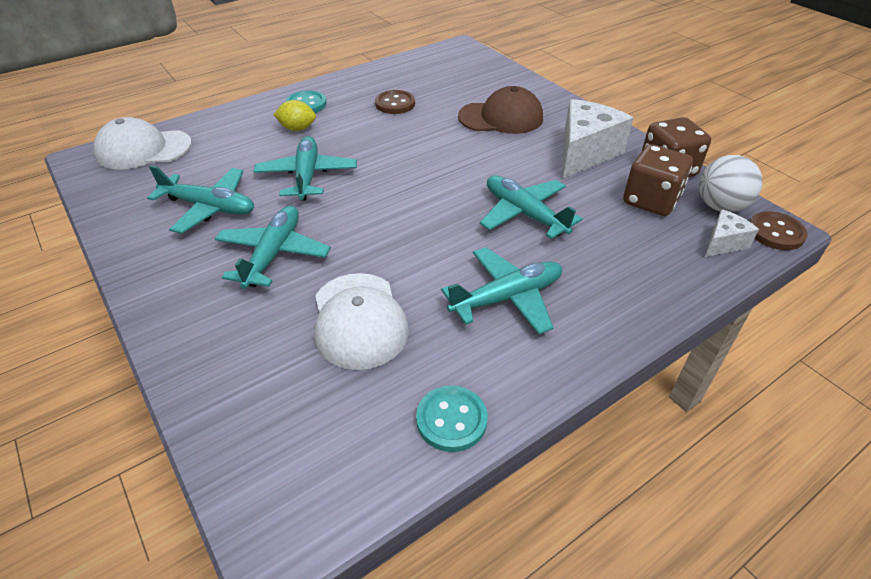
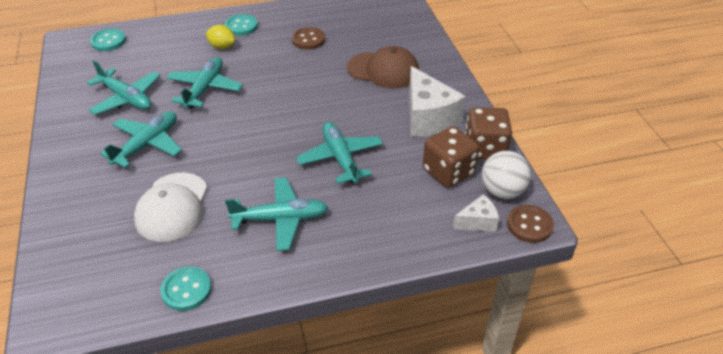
camera: 20 degrees right, 0 degrees up
(143, 149) = (108, 41): white cap -> turquoise button
(585, 153) = (428, 118): white cheese -> white cheese turned 105 degrees clockwise

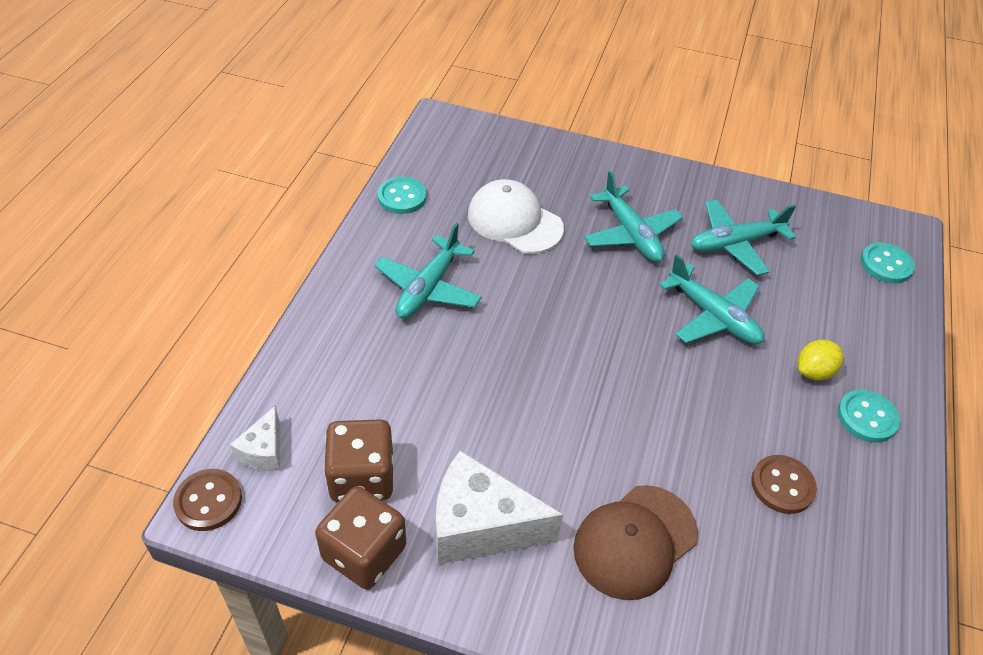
camera: 120 degrees right, 5 degrees up
(340, 158) = (478, 382): turquoise plane -> none
(502, 191) = (279, 513): white ball -> none

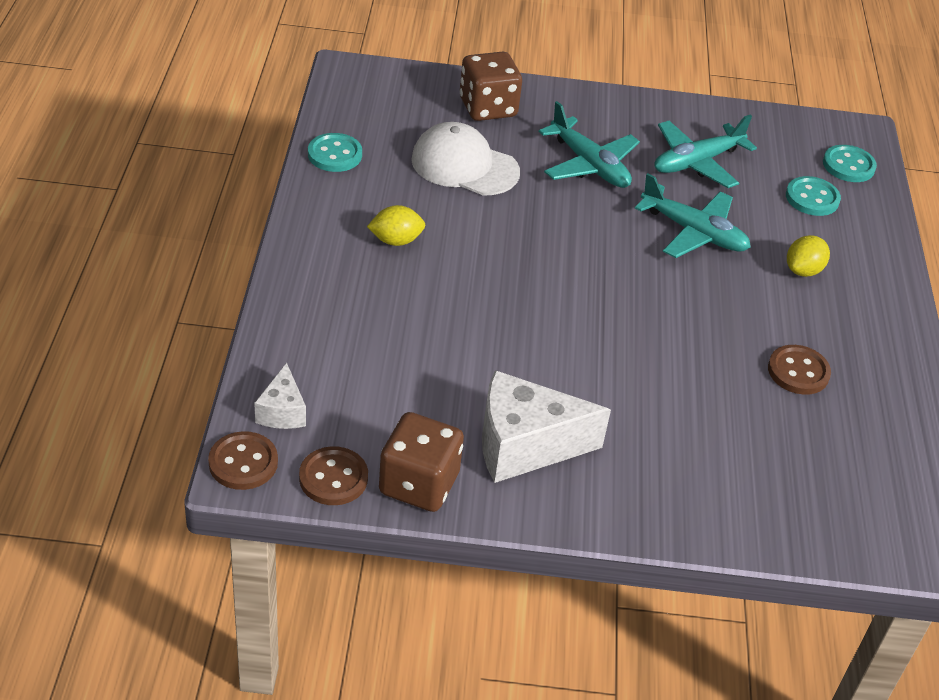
camera: 15 degrees left, 5 degrees down
(285, 532) = (333, 478): none -> brown button
(362, 477) = (392, 421): brown dice -> brown dice (488, 108)
(428, 288) = (396, 240): turquoise plane -> yellow lemon
(635, 541) = (675, 437): brown cap -> none
(867, 417) = (861, 304): turquoise button -> turquoise button (812, 198)

